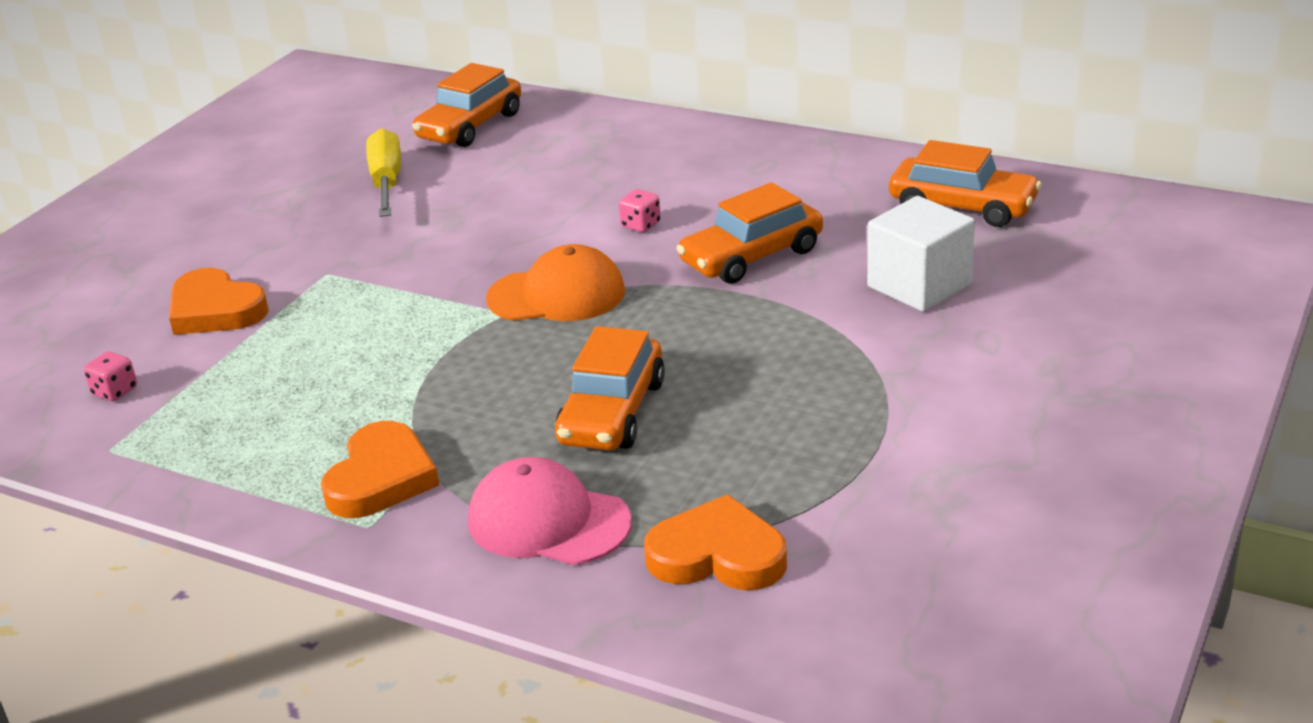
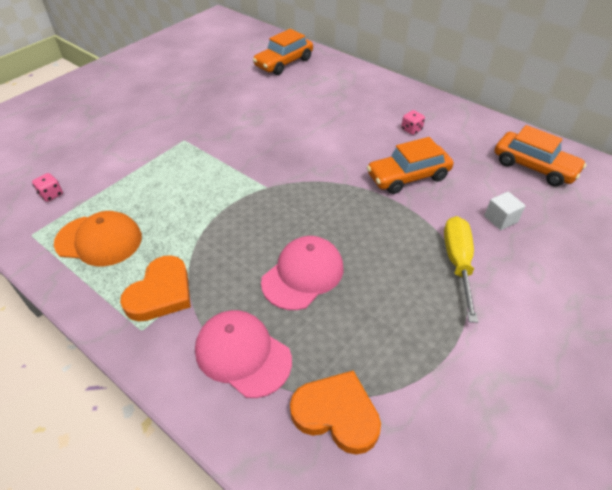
camera: 10 degrees right, 15 degrees up
(215, 310) = (121, 151): orange heart -> none
(387, 182) = (233, 89): yellow screwdriver -> yellow screwdriver (458, 263)
(557, 295) = (296, 180): orange cap -> orange cap (99, 240)
(612, 412) = (303, 275): orange car -> pink cap
(641, 225) = (353, 142): pink dice -> pink dice (411, 130)
(919, 285) = (500, 219): white cube -> white cube, size x0.54

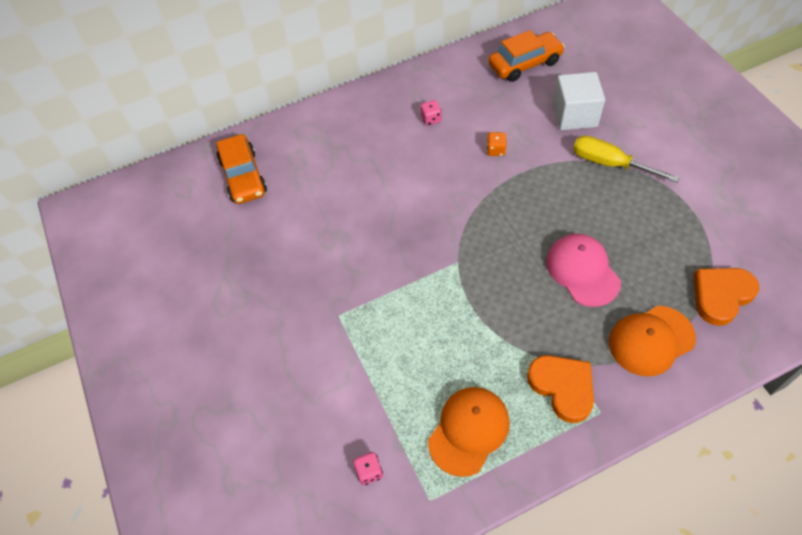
camera: 60 degrees left, 10 degrees up
(242, 354) = (651, 340): pink cap -> orange cap
(408, 177) = (496, 150): orange car -> orange dice
(500, 219) = (574, 115): white cube -> white cube, size x1.85

